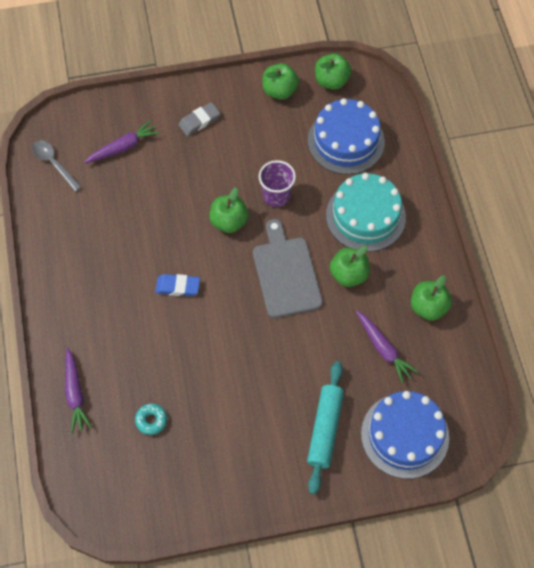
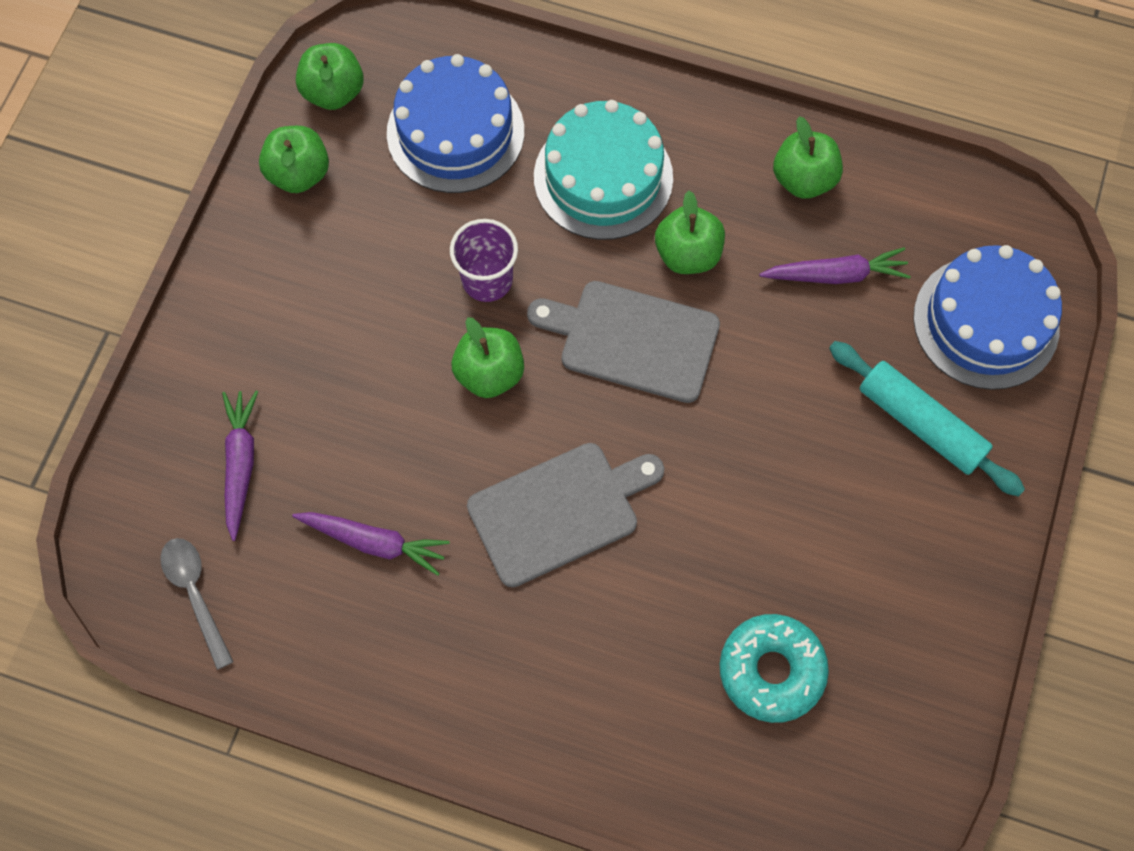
camera: 60 degrees left, 5 degrees up
(54, 163) = (195, 594): grey spoon -> grey spoon turned 75 degrees clockwise
(75, 394) = (659, 770): purple carrot -> purple carrot (374, 542)
(151, 420) = (771, 671): turquoise donut -> turquoise donut, size x1.84
(178, 287) = (559, 511): blue eraser -> grey cutting board
(199, 121) = (272, 321): grey eraser -> none

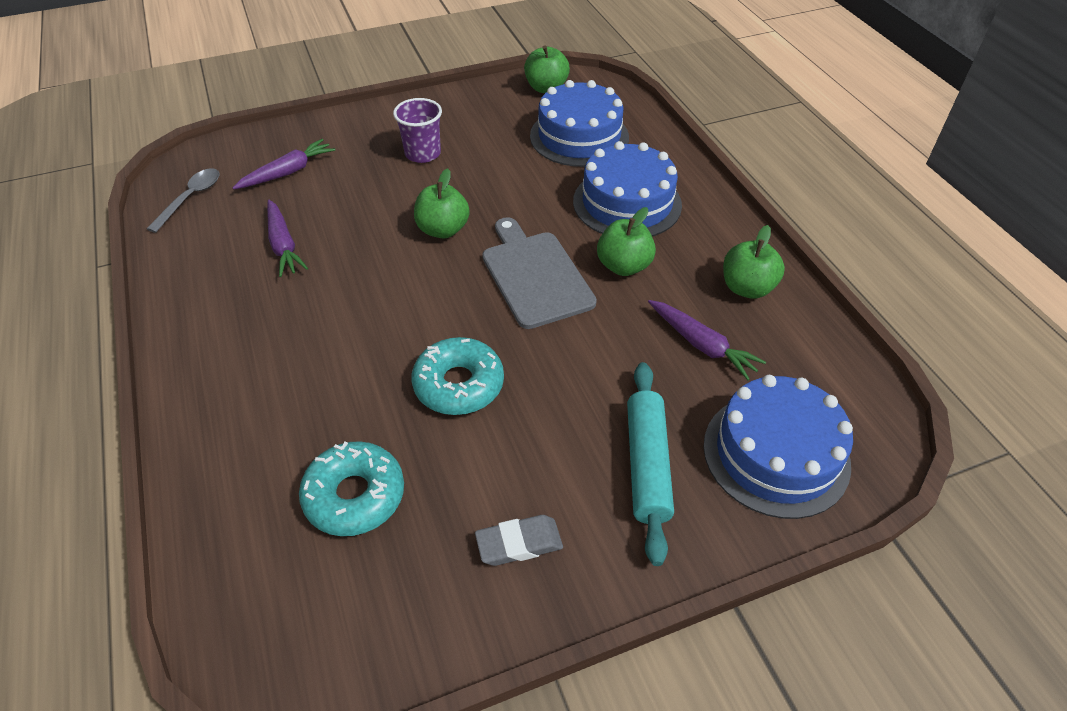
camera: 50 degrees right, 20 degrees down
(299, 174) = (485, 102): green apple -> none
(487, 280) = (503, 196): purple cup -> purple cup (423, 153)
(559, 511) = (379, 310): grey cutting board -> none
(603, 177) = (627, 203): turquoise cake -> blue cake
(715, 505) = (458, 384): none -> turquoise donut
(917, 575) = (519, 543): none -> grey eraser

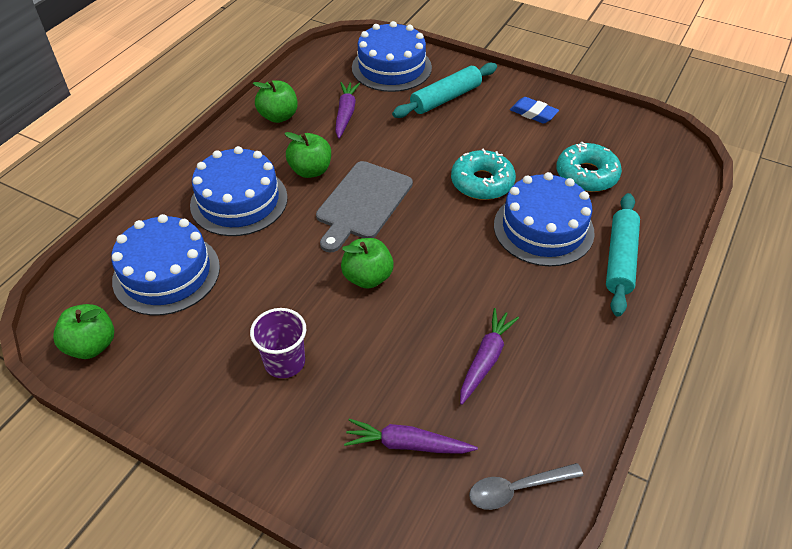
camera: 130 degrees left, 0 degrees up
(230, 412) = (620, 259): none -> turquoise rolling pin
(340, 384) = (543, 228): none -> blue cake
(519, 543) = (533, 113): grey eraser -> blue eraser

